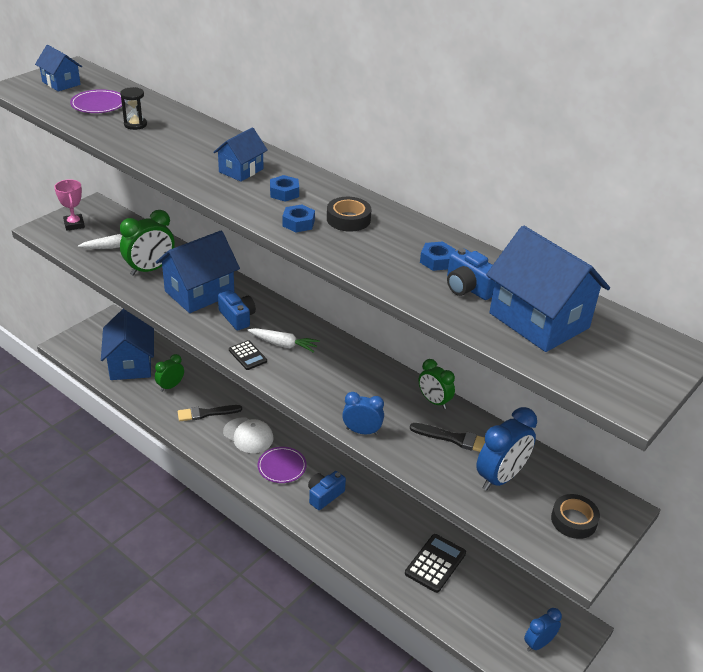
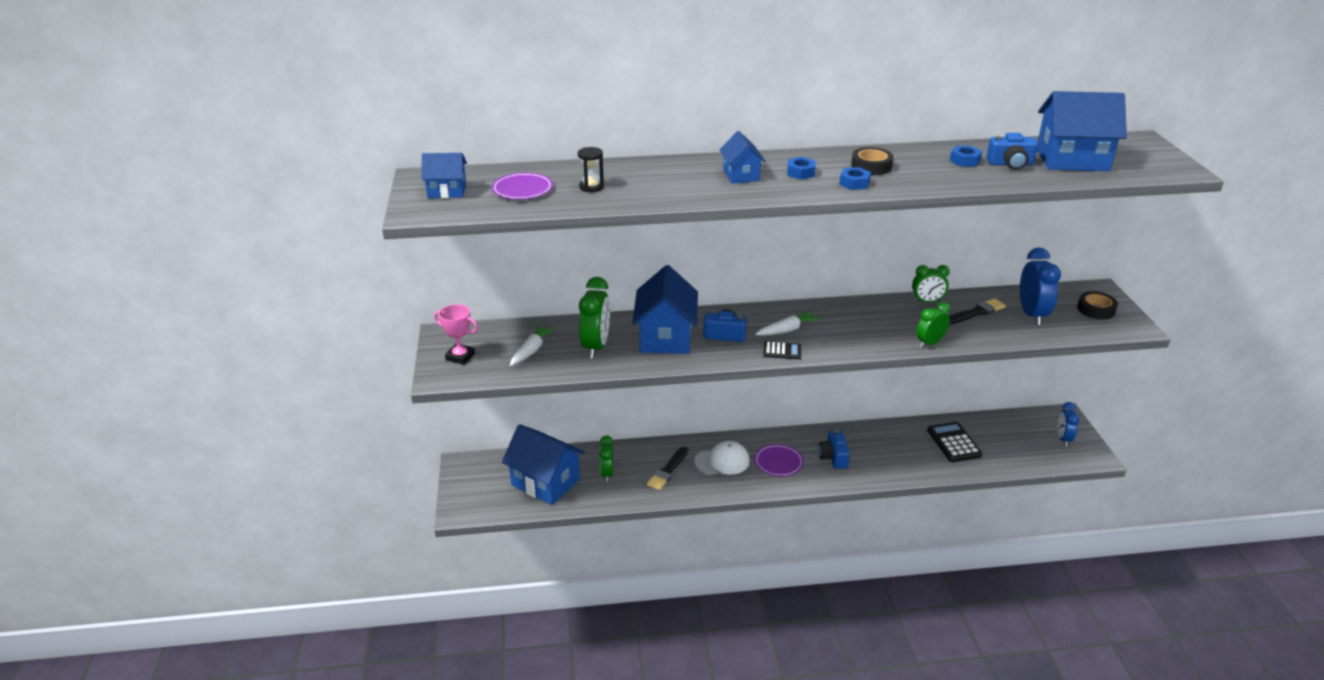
camera: 45 degrees left, 5 degrees down
(362, 431) = (930, 343): blue clock -> green clock

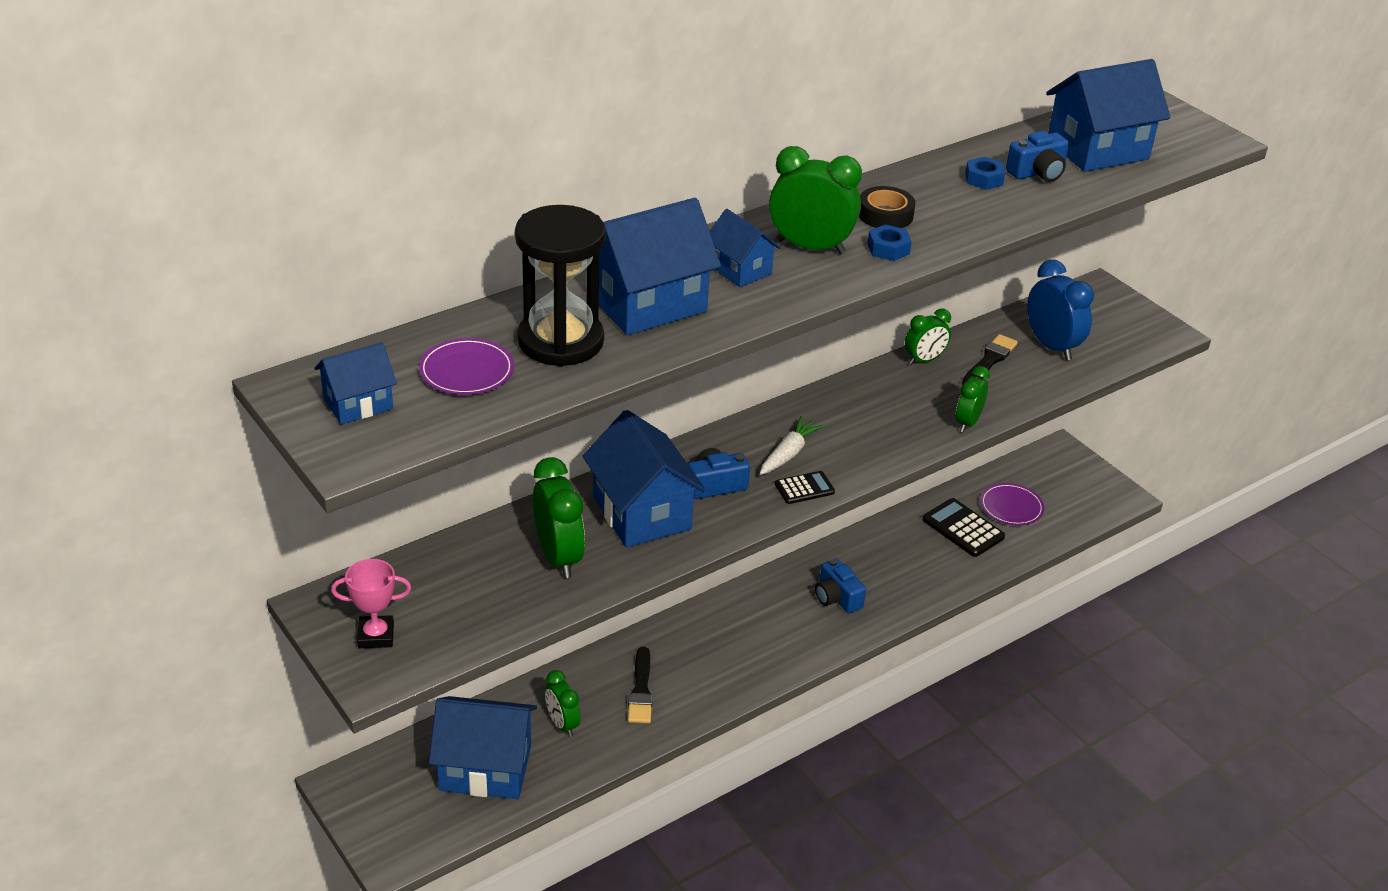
camera: 30 degrees left, 5 degrees up
(531, 350) = (473, 592): white carrot -> none
(591, 187) = (560, 341): black hourglass -> black hourglass, size x2.32
(664, 180) = (647, 303): none -> blue house
(722, 461) = (703, 651): white cap -> none
(778, 462) = (774, 628): purple plate -> purple plate (1011, 507)
(800, 173) = (810, 247): blue nut -> green clock
(1063, 439) = (1078, 483): blue clock -> none
(1096, 309) = (1113, 319): black tape -> none

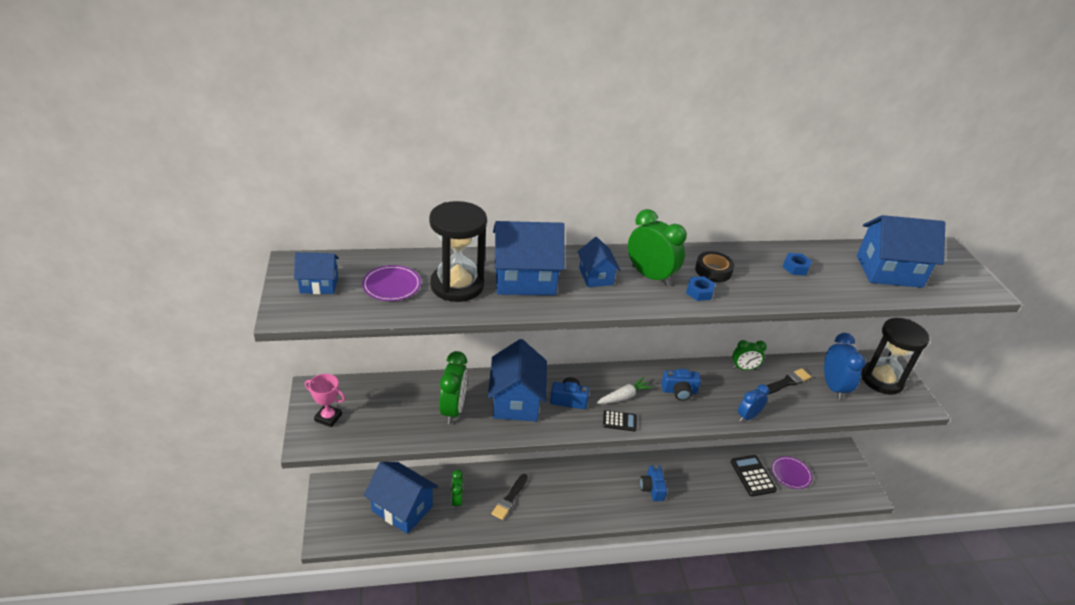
camera: 25 degrees right, 0 degrees up
(967, 422) = (748, 416): green clock -> blue clock
(1037, 172) = (836, 274): blue camera -> blue camera (679, 391)
(1105, 316) = (881, 380): none -> black hourglass

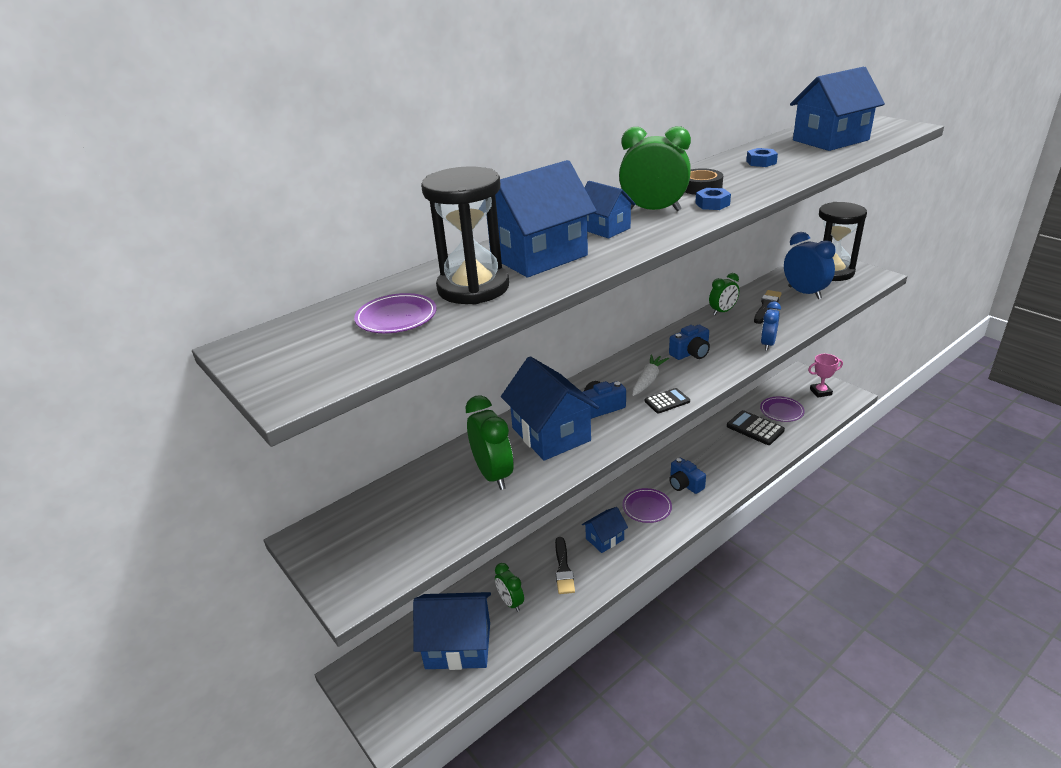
camera: 25 degrees left, 5 degrees down
(319, 285) = (301, 352): blue house -> blue house (604, 539)
(328, 417) = (353, 557): pink trophy -> pink trophy (820, 392)
(607, 489) = (647, 507): none -> purple plate

